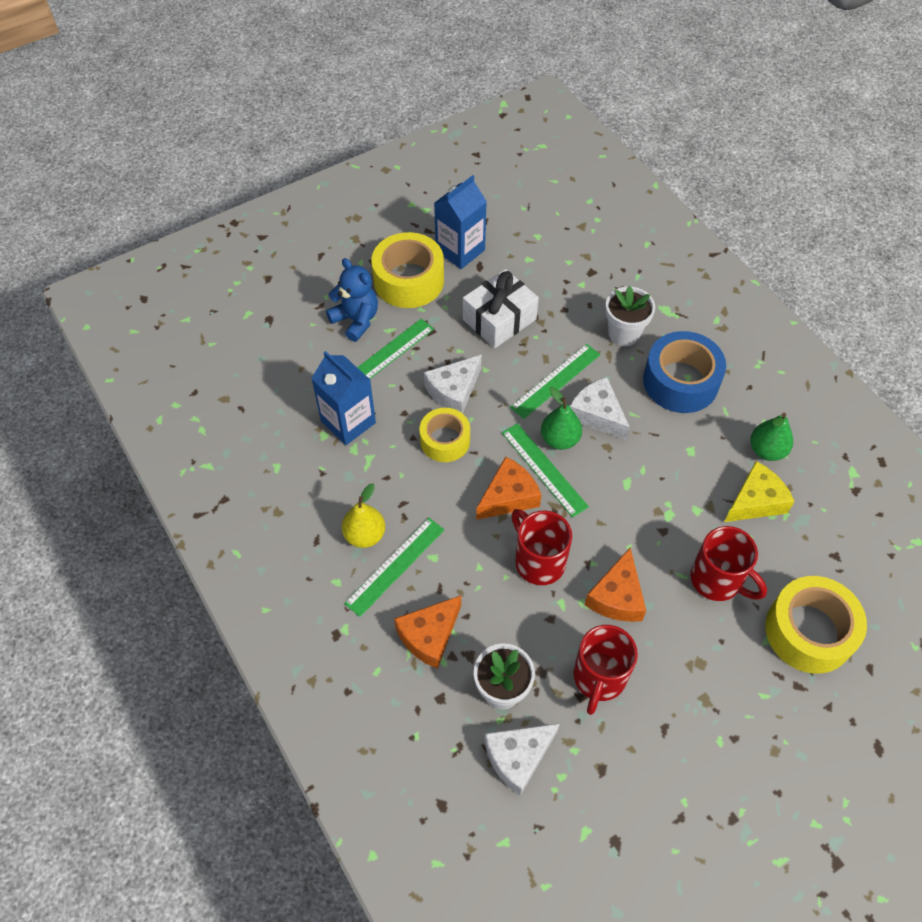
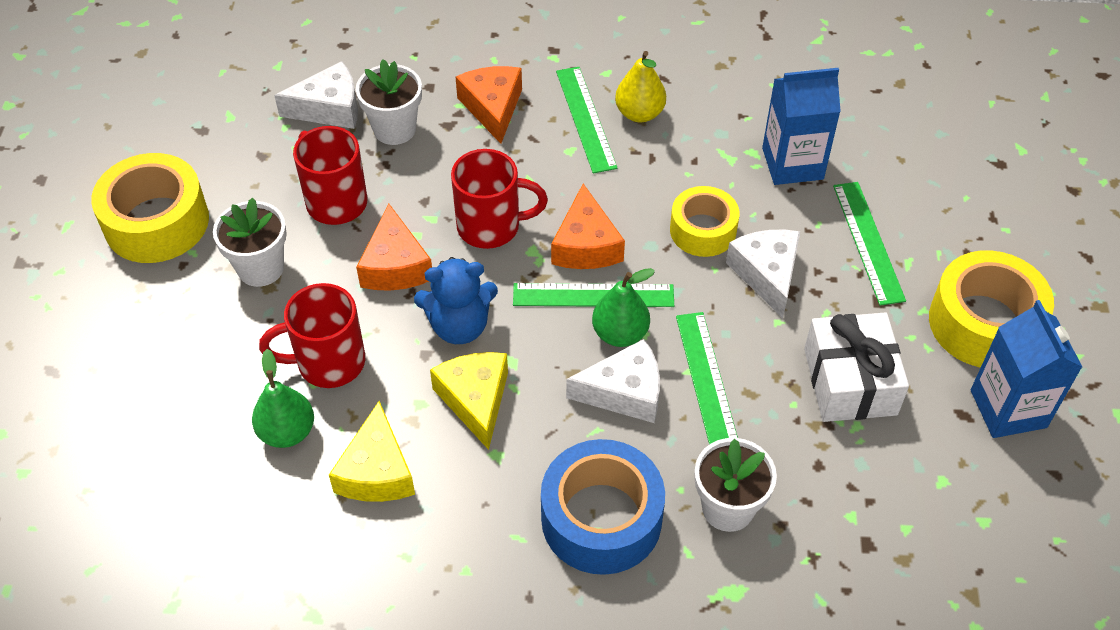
camera: 125 degrees right, 5 degrees down
(356, 320) = (945, 239): blue teddy bear -> blue teddy bear (459, 326)
(518, 757) = (329, 108): white cheese -> white cheese turned 75 degrees clockwise
(617, 596) = (395, 265): orange cheese -> orange cheese turned 150 degrees counterclockwise
(668, 483) = (475, 400): none -> yellow cheese
(691, 681) = (260, 268): none -> white flower pot
(767, 450) = (426, 539): green pear -> green pear (287, 432)
(809, 631) = (200, 403): yellow tape -> yellow tape (156, 222)

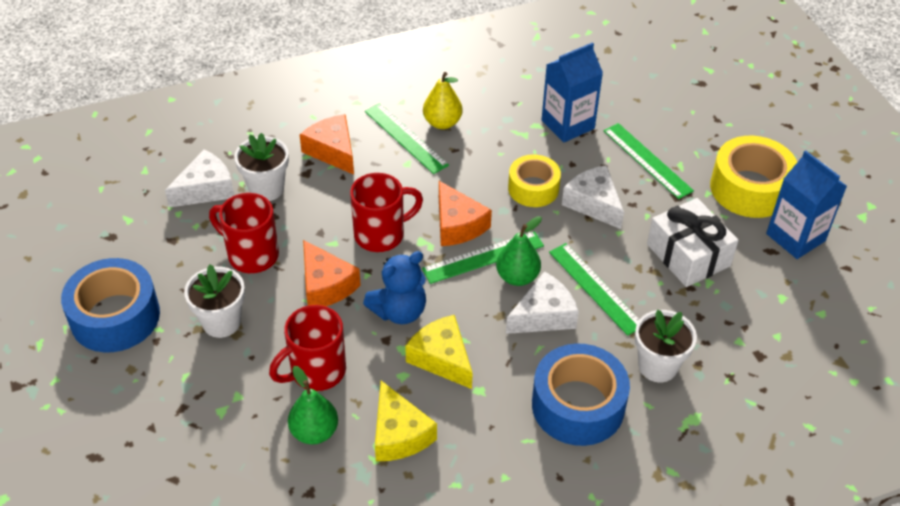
camera: 25 degrees left, 5 degrees down
(156, 222) = (115, 316): yellow tape -> blue tape

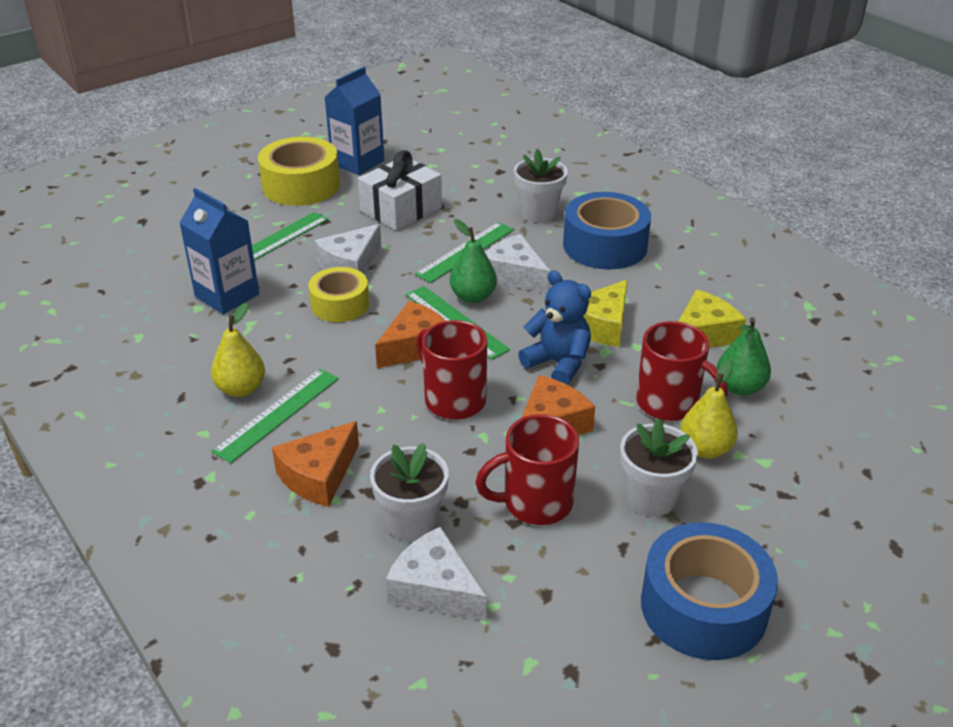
camera: 105 degrees left, 10 degrees down
(251, 255) = (535, 503): red mug -> red mug turned 60 degrees clockwise
(253, 375) = (705, 449): none -> yellow pear

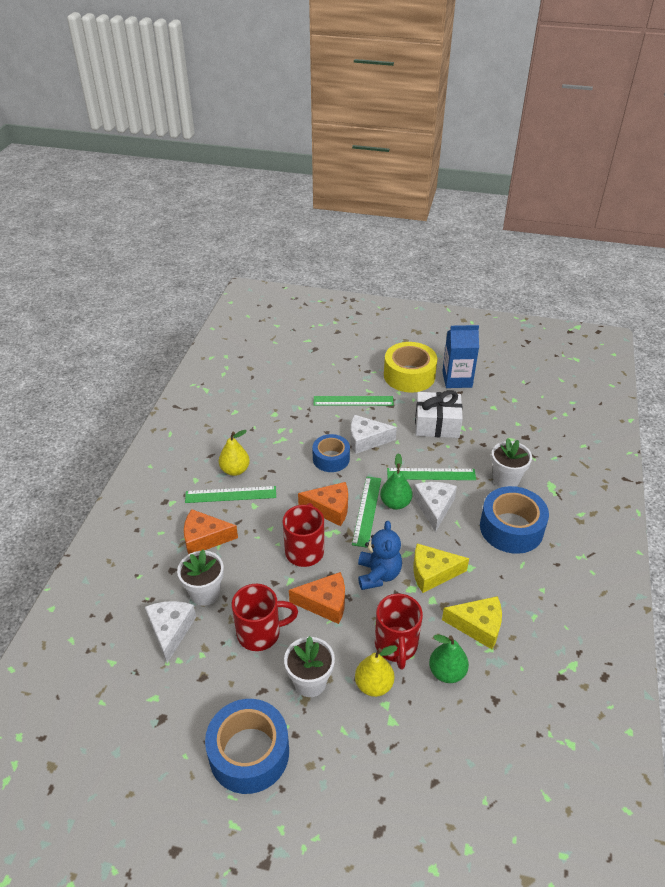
camera: 50 degrees right, 5 degrees up
(227, 295) = (293, 416): blue carton -> none
(340, 304) = (331, 458): yellow tape -> blue tape
(535, 503) = (260, 633): red mug -> red mug turned 135 degrees clockwise

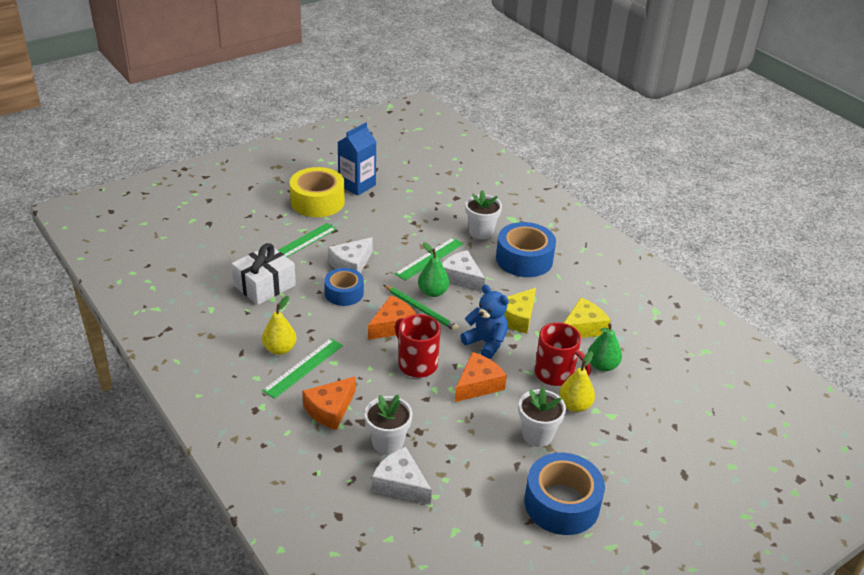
camera: 50 degrees left, 5 degrees down
(260, 633) = (464, 434): red mug -> none
(367, 510) = (421, 309): green ruler -> green pencil
(437, 424) = (386, 224): white gift -> white gift (264, 285)

